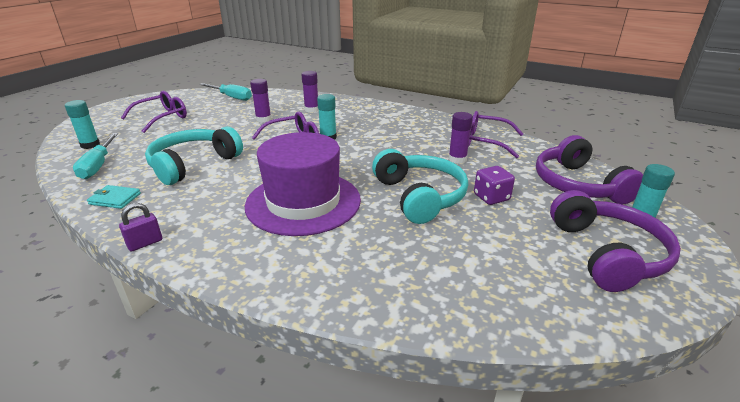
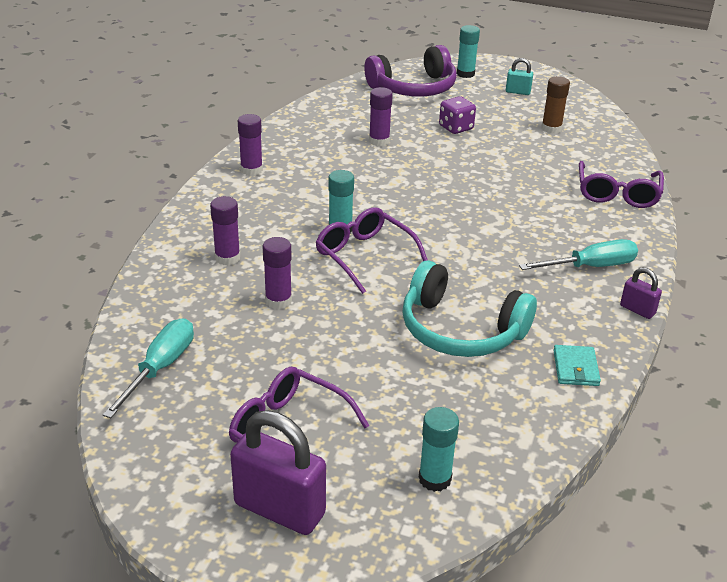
camera: 100 degrees left, 5 degrees up
(98, 165) = (501, 429): turquoise screwdriver -> turquoise screwdriver (590, 266)
(119, 115) = (279, 509): none -> purple padlock
(303, 202) = (513, 226): purple hat -> none
(410, 117) = (251, 170): none -> purple glue stick
(419, 196) = (470, 162): turquoise headphones -> none
(486, 142) = (326, 122): purple glasses -> purple glasses (617, 193)
(505, 262) = (551, 128): none -> brown glue stick
(607, 253) = (518, 92): purple headphones -> turquoise padlock

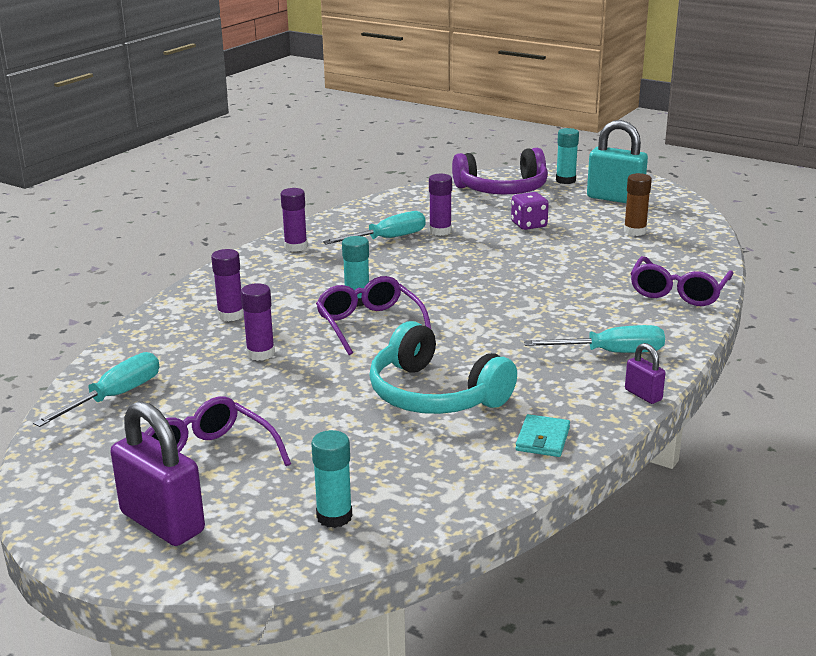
camera: 15 degrees right, 10 degrees down
(334, 153) = (387, 239): none -> turquoise screwdriver
(518, 92) = (615, 198): turquoise padlock -> turquoise padlock, size x2.02

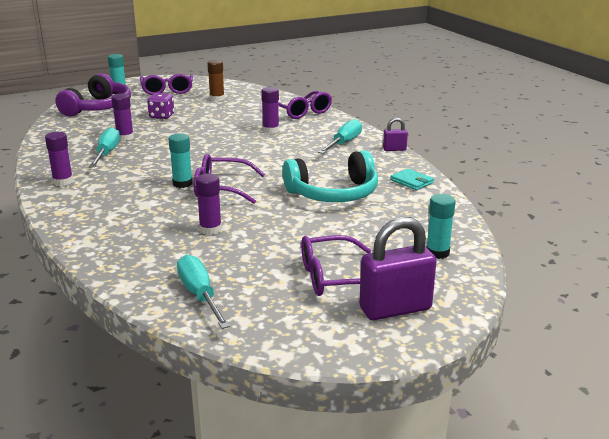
camera: 60 degrees left, 0 degrees up
(231, 315) = (135, 227): purple glue stick -> purple glue stick (270, 130)
(615, 198) = (167, 90): turquoise padlock -> purple glasses

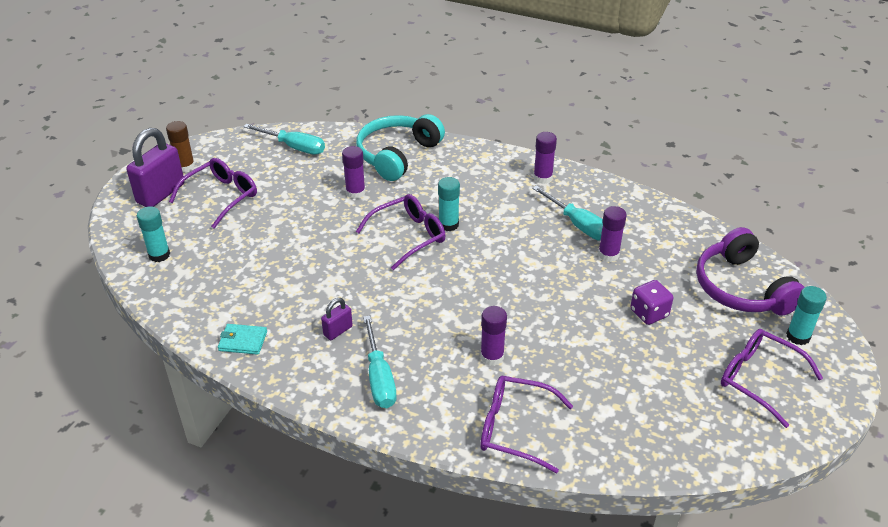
camera: 140 degrees right, 15 degrees up
(217, 99) = (664, 396): brown glue stick -> brown glue stick (185, 167)
(333, 193) = (304, 281): turquoise headphones -> turquoise headphones (397, 155)
(394, 149) = (309, 398): purple padlock -> purple padlock (338, 331)

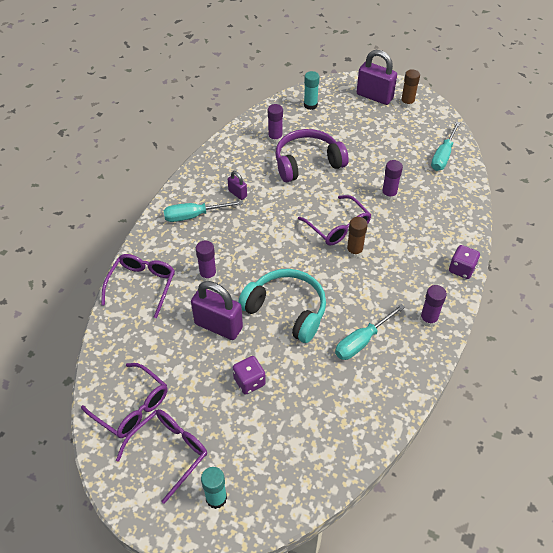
camera: 90 degrees right, 10 degrees up
(220, 197) = (374, 124): purple glasses -> purple glasses (131, 407)
(243, 341) = (231, 151): turquoise wallet -> none
(397, 155) = (444, 218): turquoise headphones -> turquoise headphones (286, 310)
(448, 224) = (354, 251): turquoise glue stick -> brown glue stick
(473, 150) = (461, 269): none -> purple dice
(574, 343) = (218, 326): none -> purple padlock
(608, 254) = (322, 360): purple glue stick -> purple glue stick (275, 138)
(742, 288) = (280, 463): purple headphones -> purple headphones (307, 163)

